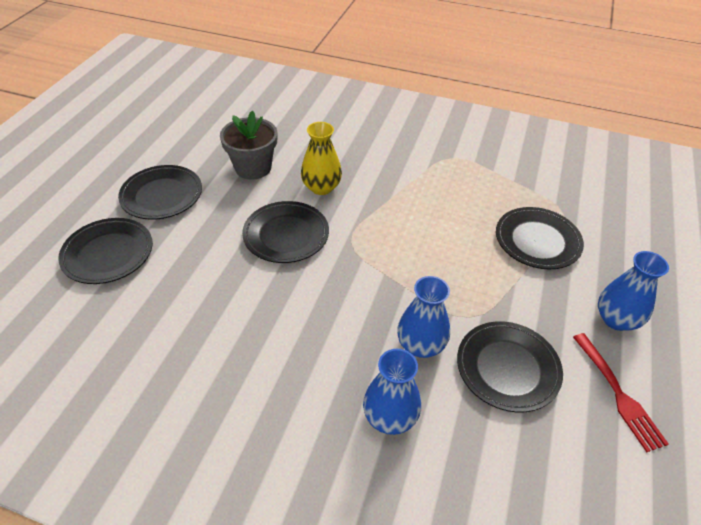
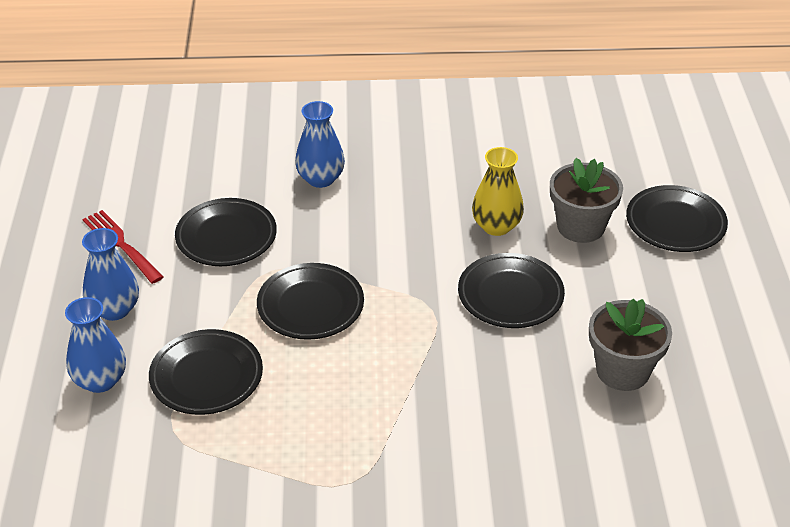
camera: 160 degrees right, 5 degrees down
(162, 195) = (693, 298): black plate -> black plate (310, 306)
(184, 275) = (580, 227): none -> grey flower pot
(321, 187) = (512, 369): yellow vase -> yellow vase (496, 226)
(420, 345) = (313, 233): blue vase -> blue vase (100, 380)

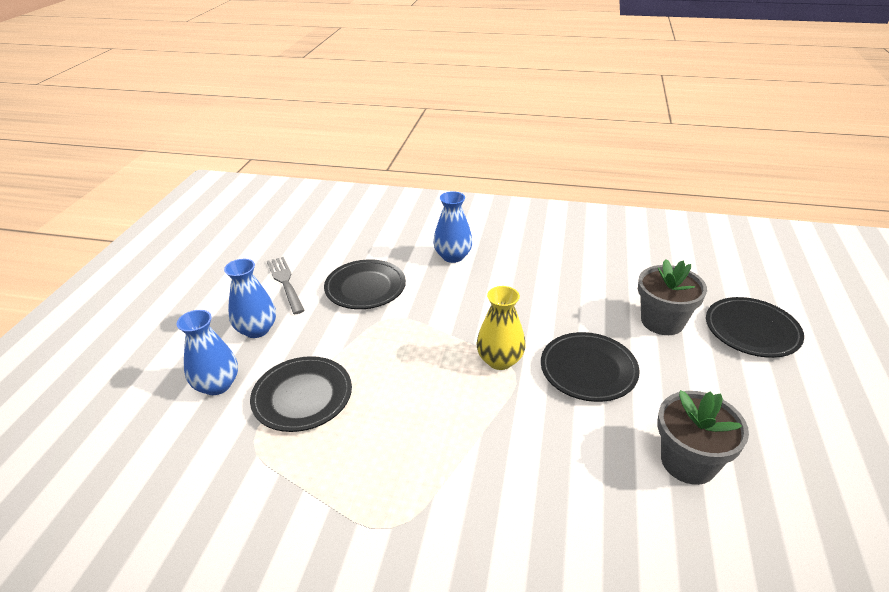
camera: 15 degrees right, 5 degrees down
(121, 245) = (285, 283): red fork -> grey fork
(310, 306) = (411, 351): black plate -> none
(496, 226) = (587, 310): yellow vase -> yellow vase (500, 360)

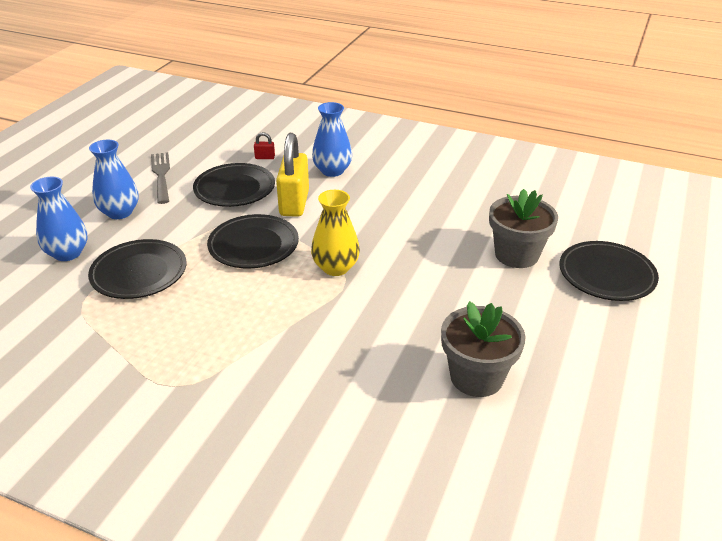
camera: 10 degrees right, 0 degrees up
(382, 250) = (265, 157): none -> red padlock
(430, 295) = (294, 203): none -> yellow padlock
(588, 370) = (418, 287): black plate -> black plate (253, 245)

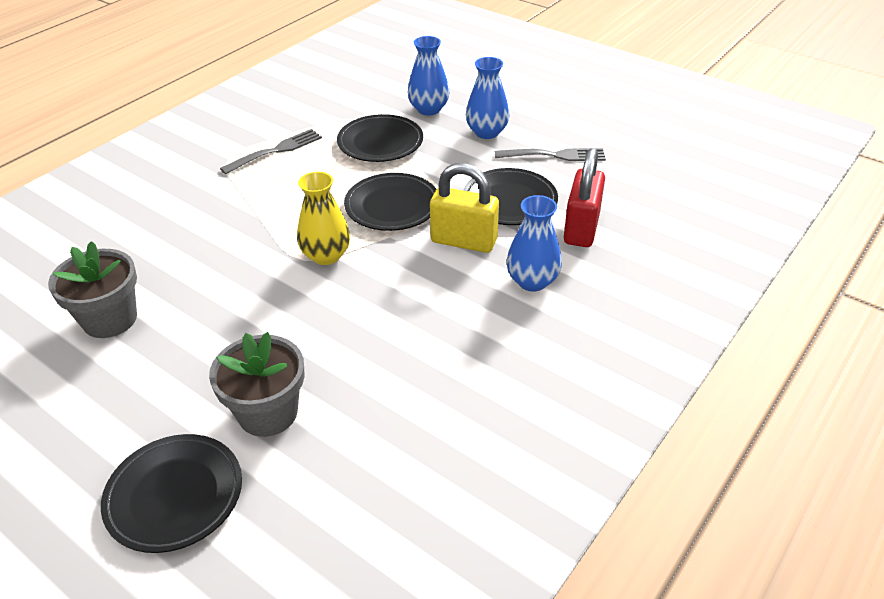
camera: 105 degrees right, 5 degrees up
(158, 348) = (275, 151): none -> grey fork
(265, 157) = (581, 229): red padlock -> red padlock, size x2.48

